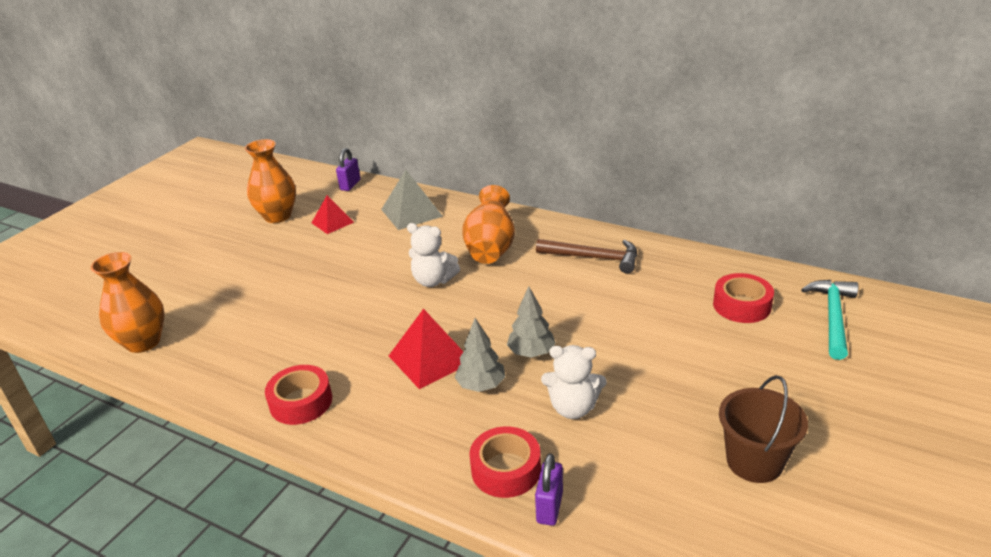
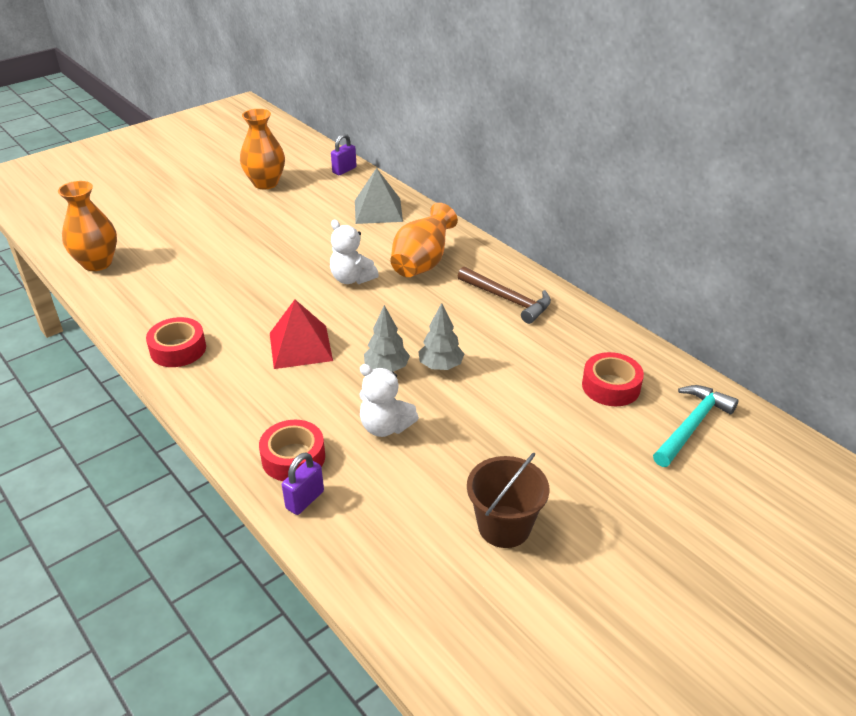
camera: 20 degrees right, 5 degrees up
(332, 222) = (306, 201): red pyramid -> none
(481, 385) = (324, 382): grey tree -> grey tree (441, 366)

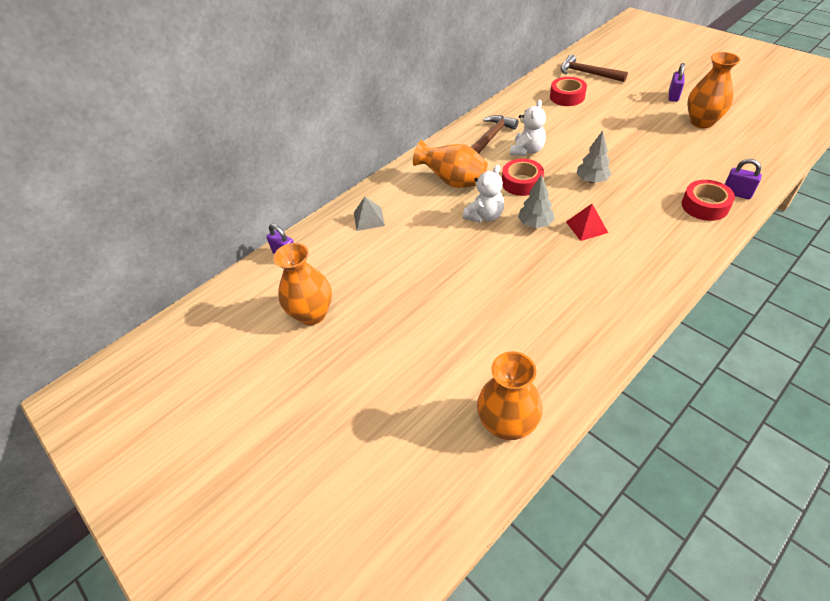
camera: 90 degrees left, 10 degrees up
(178, 349) = (624, 301): red tape -> red tape (521, 182)
(300, 346) = (586, 227): red pyramid -> red pyramid, size x0.65
(378, 210) = (369, 219): grey pyramid -> grey pyramid, size x0.65
(385, 427) = (651, 172): white teddy bear -> white teddy bear (527, 150)
(441, 366) = (578, 158): grey tree -> grey tree (535, 224)
(504, 526) = (701, 122): brown bucket -> orange vase
(598, 516) = (673, 96): none -> purple padlock
(692, 426) = (587, 73): turquoise hammer -> brown hammer

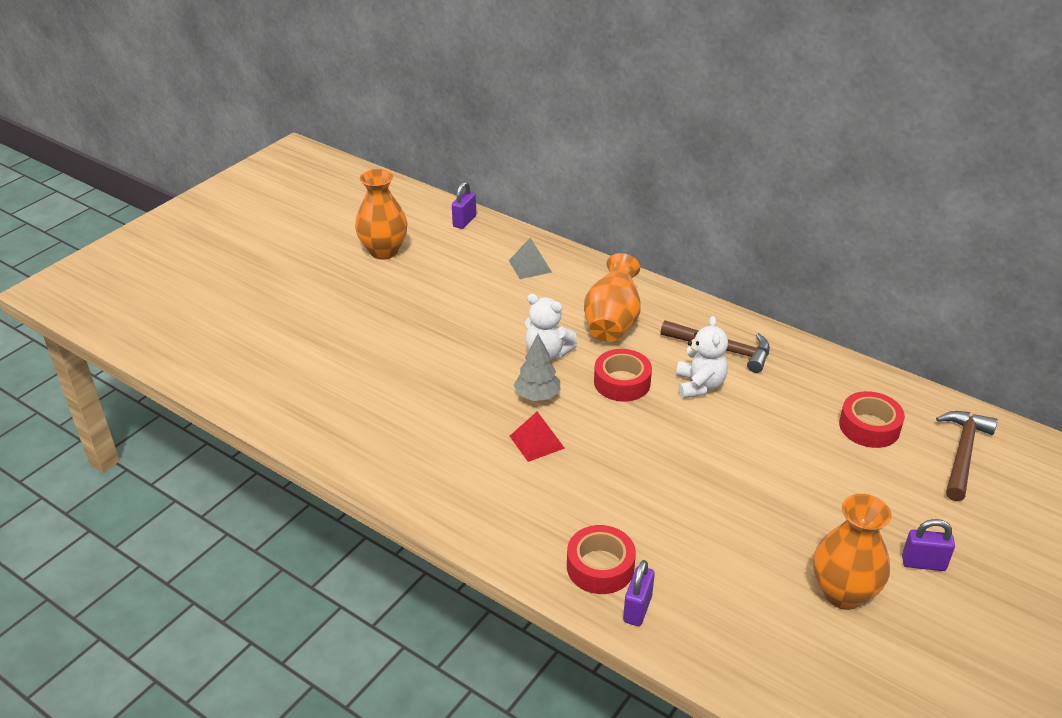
camera: 75 degrees right, 10 degrees down
(507, 424) = (246, 383): orange vase -> none
(527, 150) = (699, 385): white teddy bear -> white teddy bear turned 105 degrees counterclockwise
(591, 180) = (640, 449): grey tree -> none

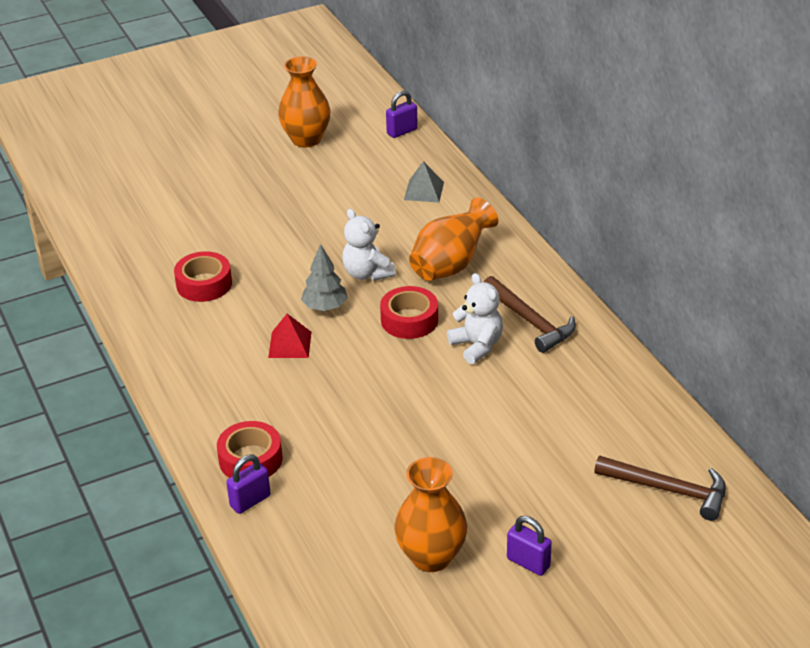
camera: 30 degrees right, 0 degrees up
(699, 385) = (477, 346): white teddy bear -> white teddy bear turned 60 degrees counterclockwise
(869, 427) = (601, 435): red tape -> red tape (204, 284)
(962, 453) = (669, 490): brown hammer -> brown hammer turned 60 degrees clockwise

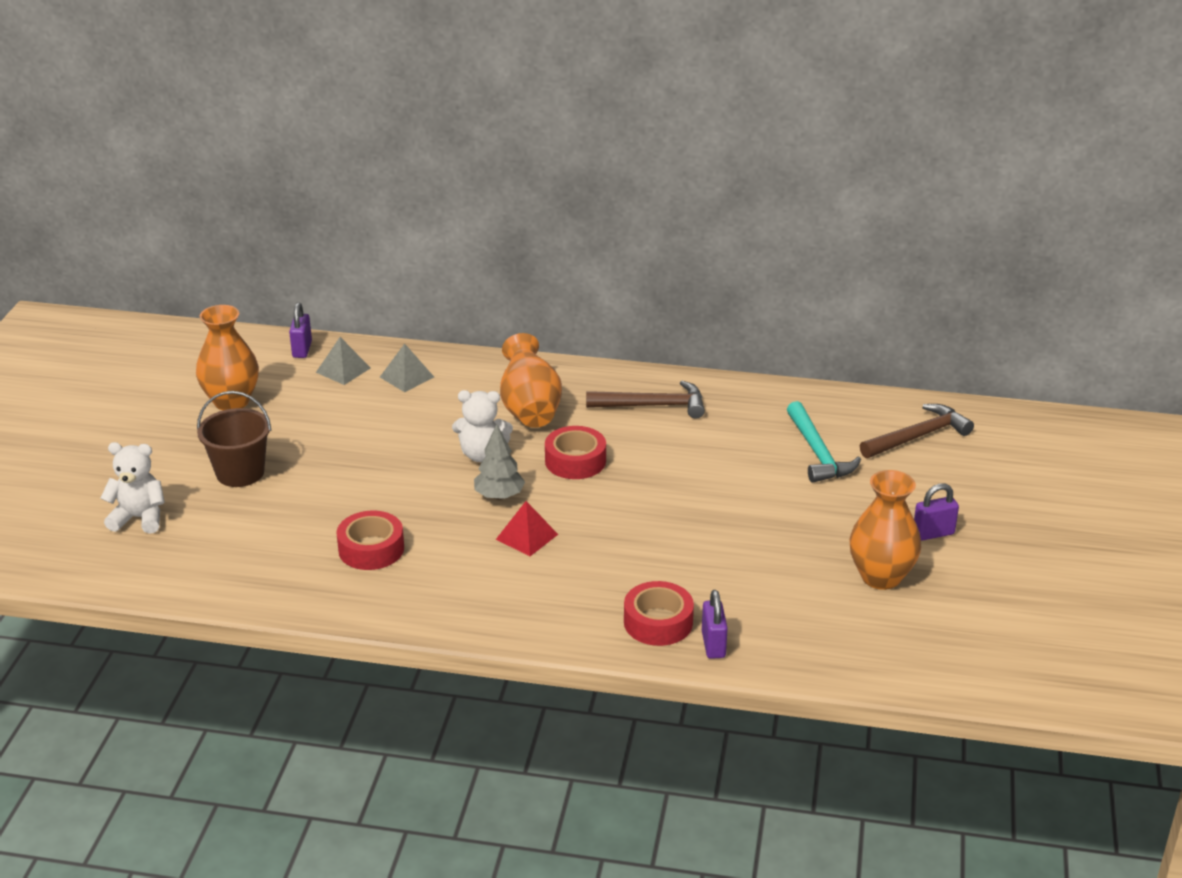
camera: 55 degrees left, 5 degrees down
(231, 187) = (240, 473): none -> brown bucket
(398, 161) = (343, 370): none -> grey pyramid
(477, 346) = (652, 443): white teddy bear -> white teddy bear (139, 518)
(570, 441) = (817, 453): none -> turquoise hammer

